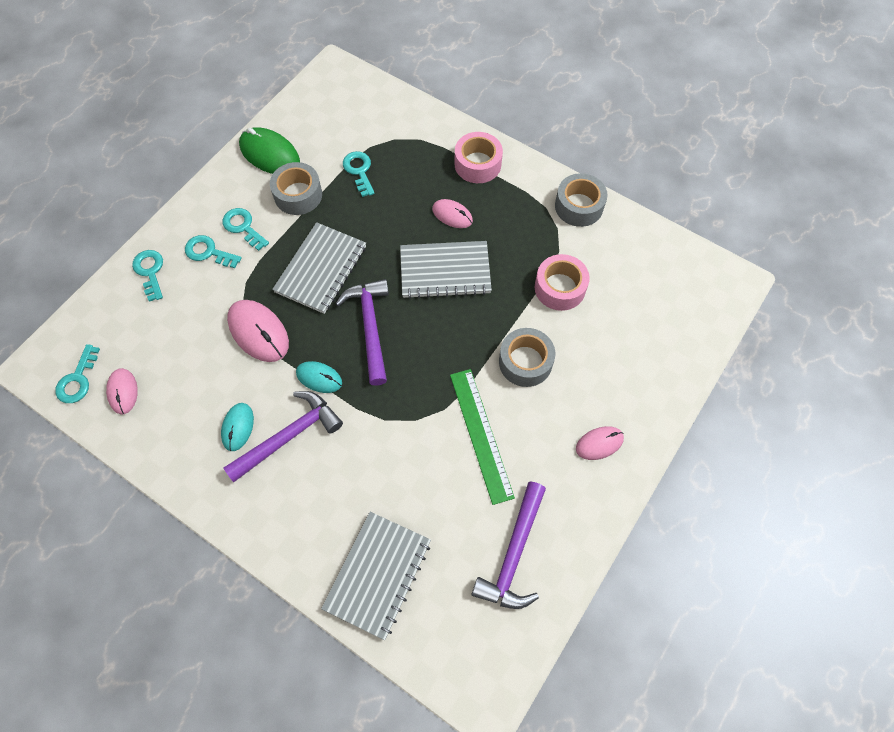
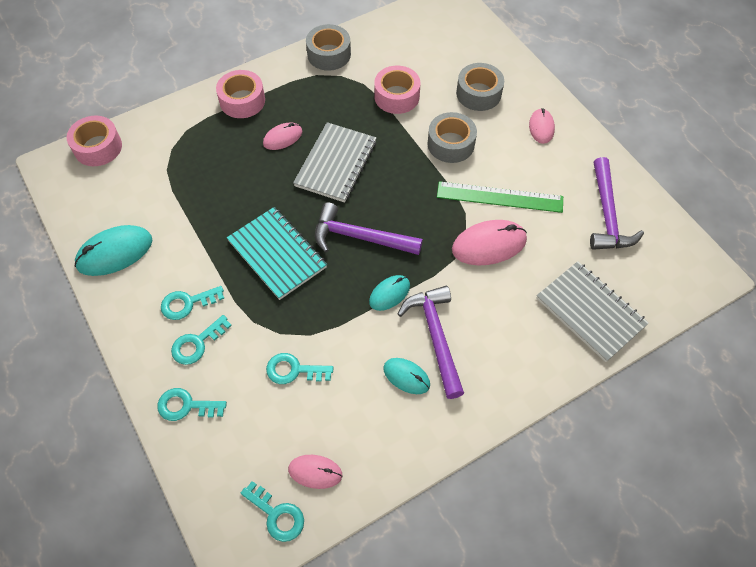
camera: 65 degrees left, 5 degrees down
(258, 332) = (315, 327): pink mouse -> pink mouse (489, 245)
(270, 154) = (115, 252): green mouse -> turquoise mouse
(298, 195) = (181, 245): grey tape -> grey tape (478, 93)
(321, 269) = (277, 254): grey notebook -> turquoise notebook
(359, 171) = (188, 187): turquoise key -> turquoise key (294, 370)
(368, 89) = (98, 147): none -> pink tape
(514, 554) = (607, 214): purple hammer -> purple hammer turned 45 degrees clockwise

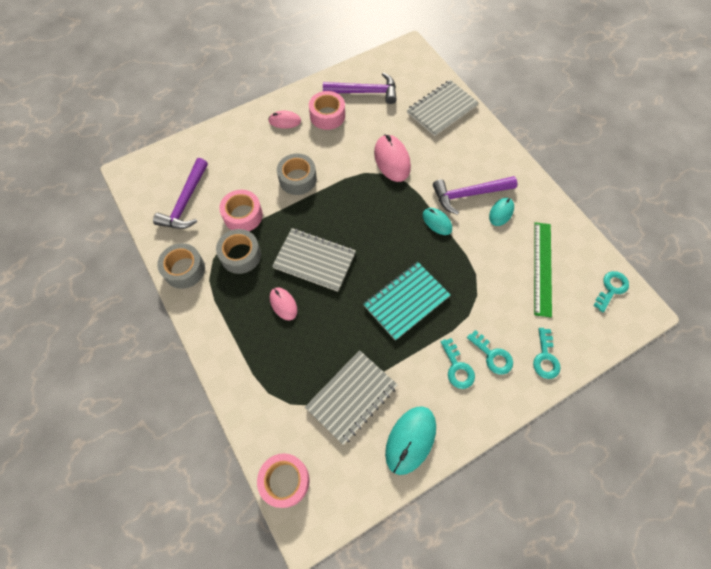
camera: 90 degrees left, 5 degrees up
(115, 252) = (410, 440): turquoise mouse -> turquoise mouse turned 60 degrees clockwise
(170, 200) = (351, 397): none -> grey notebook
(242, 101) = (235, 343): pink tape -> pink tape (327, 115)
(294, 370) = (506, 283): turquoise key -> none
(315, 472) = (578, 266): pink mouse -> none
(360, 237) = (388, 241): purple hammer -> purple hammer (186, 202)
(478, 93) = (246, 158): grey tape -> grey tape (240, 255)
(499, 197) = (350, 151): green ruler -> green ruler (542, 268)

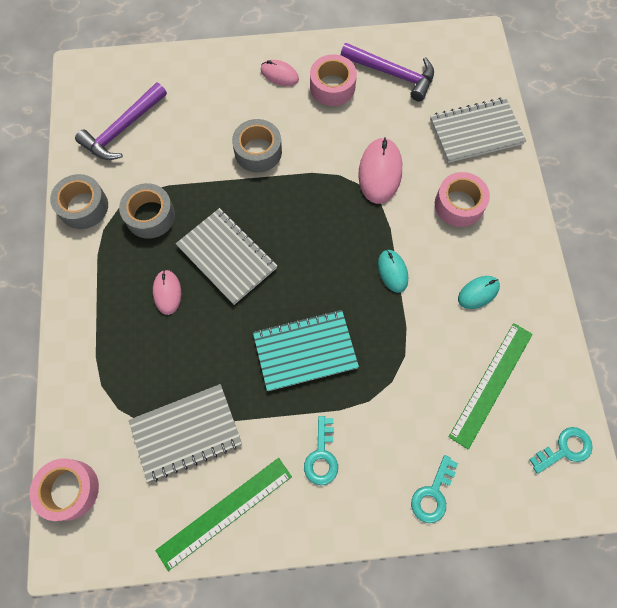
camera: 25 degrees right, 5 degrees up
(243, 215) = (176, 170): pink tape -> pink tape (459, 204)
(410, 440) = (225, 512): turquoise mouse -> green ruler
(469, 194) = (450, 254): purple hammer -> none
(492, 355) = (371, 461): turquoise key -> none

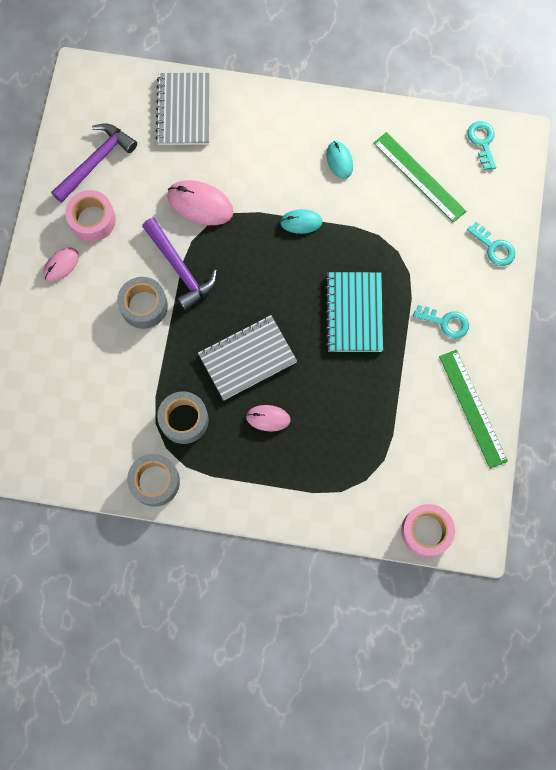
camera: 75 degrees left, 5 degrees up
(123, 129) = (76, 429): purple hammer -> purple hammer (180, 268)
(186, 433) = (400, 426): grey notebook -> none
(459, 204) = (253, 149): pink tape -> none

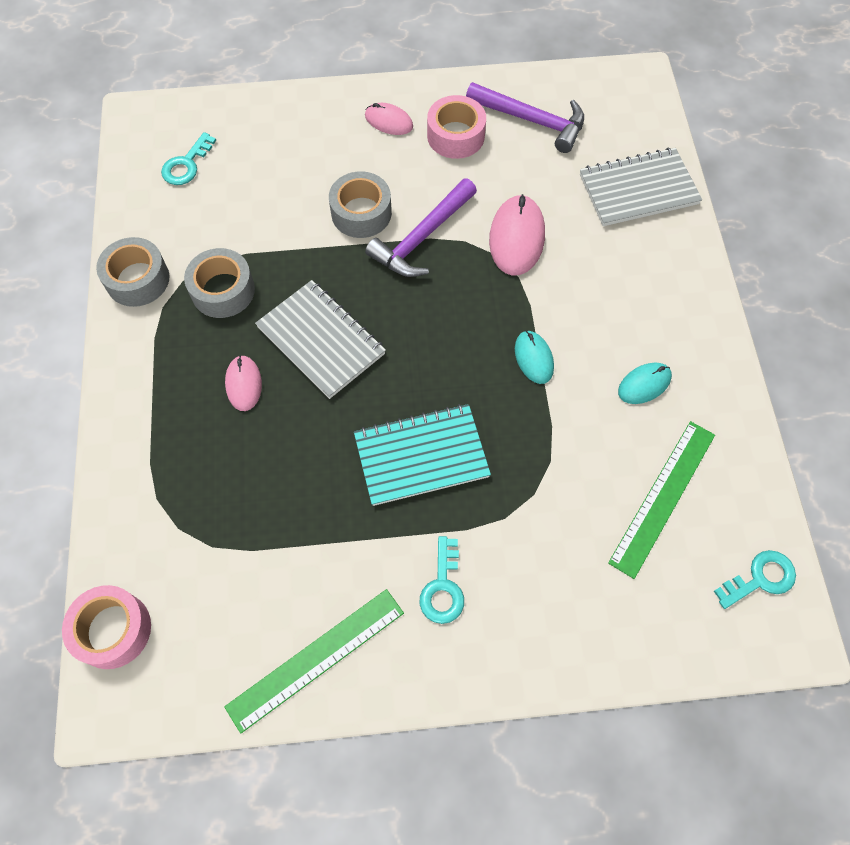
camera: 75 degrees right, 10 degrees down
(494, 247) = (588, 635): turquoise key -> turquoise key (186, 164)

